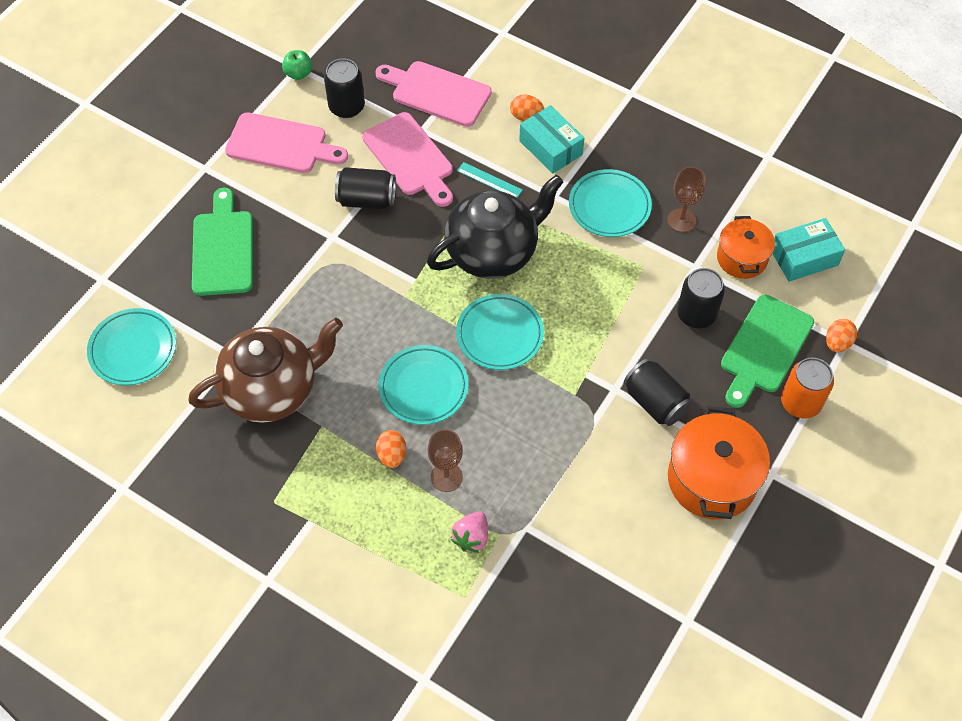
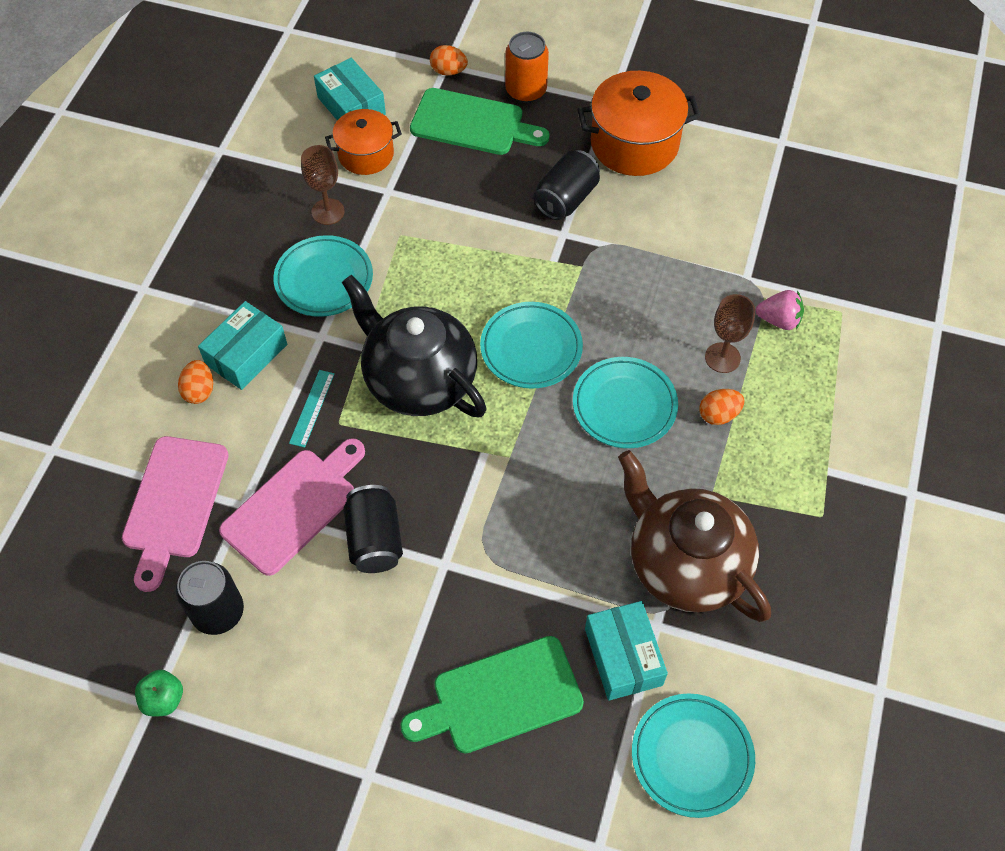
camera: 105 degrees left, 0 degrees up
(219, 328) = (623, 656): none -> turquoise box
(281, 144) = (303, 680): pink cutting board -> none
(696, 314) = (449, 181): black can -> none

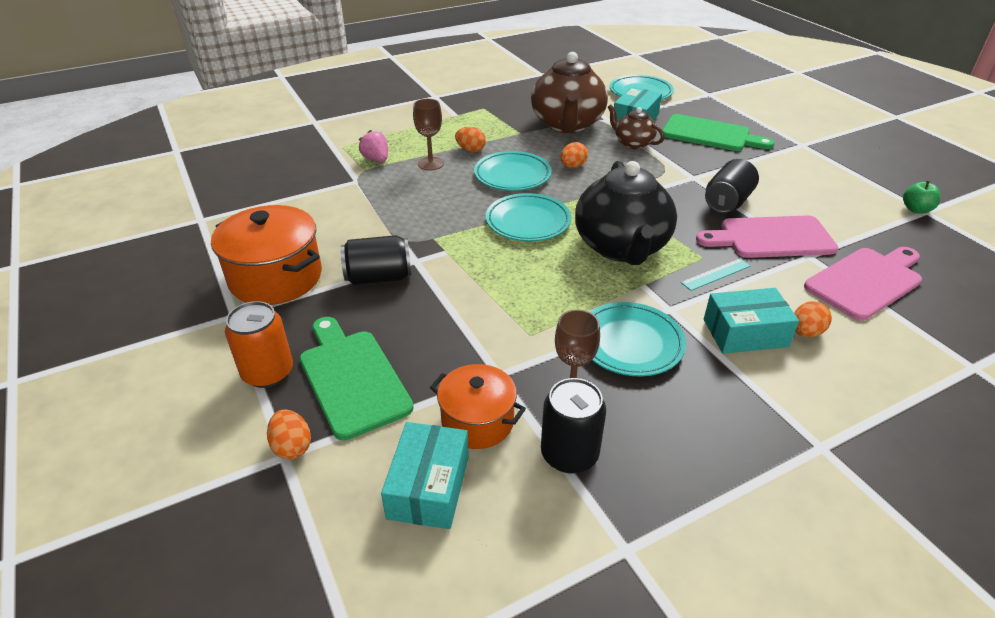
camera: 135 degrees left, 20 degrees down
(218, 612) = (858, 223): black can -> black can (569, 454)
(570, 585) = (633, 143): none -> brown teapot
(585, 474) = (572, 166): none -> orange egg

